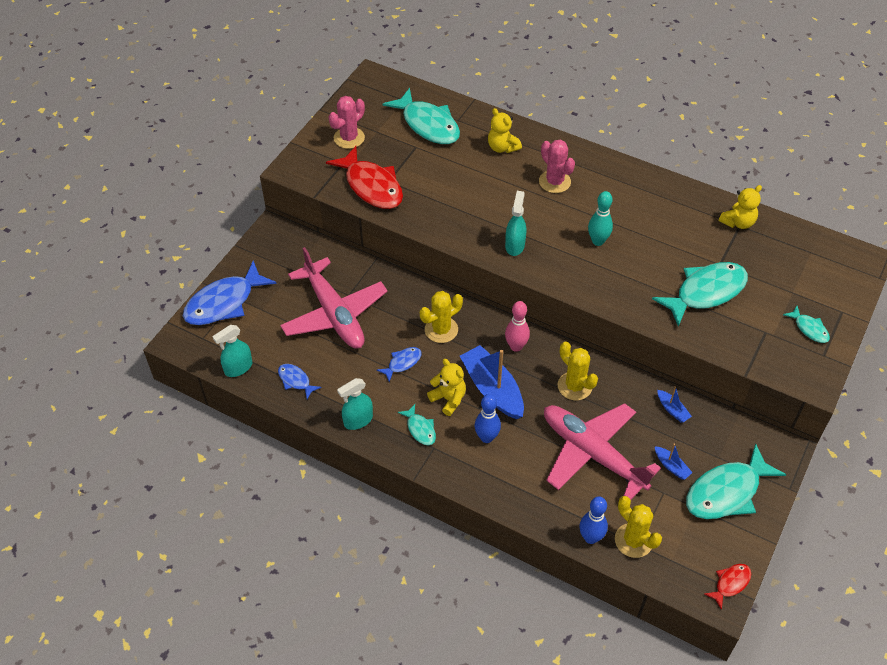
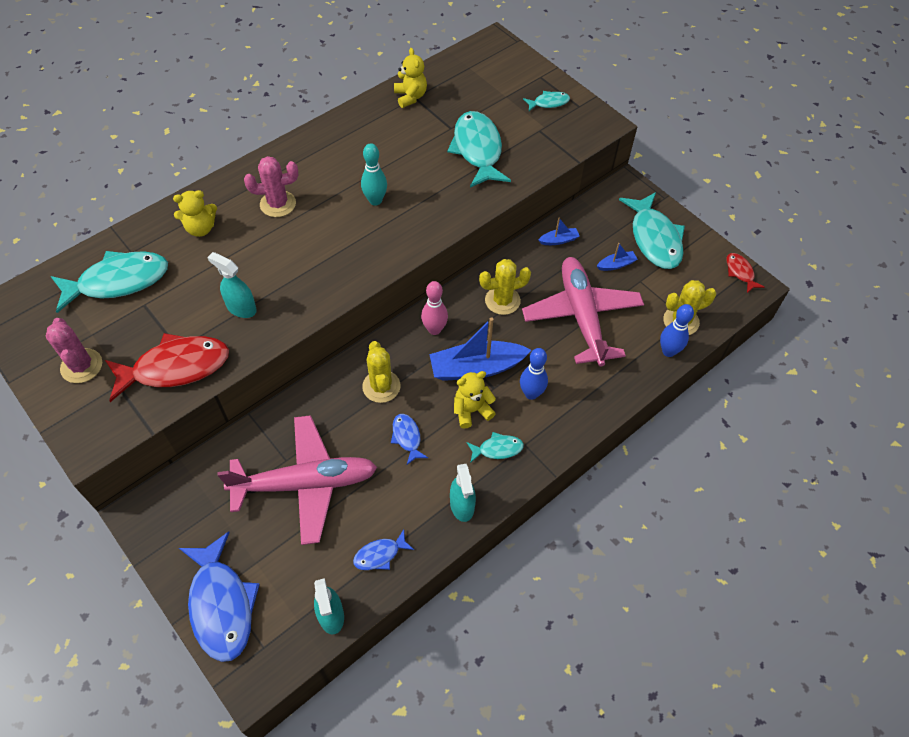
camera: 70 degrees left, 5 degrees up
(515, 245) = (343, 267): turquoise spray bottle -> turquoise spray bottle (241, 308)
(592, 453) = (581, 316): pink plane -> pink plane turned 105 degrees clockwise

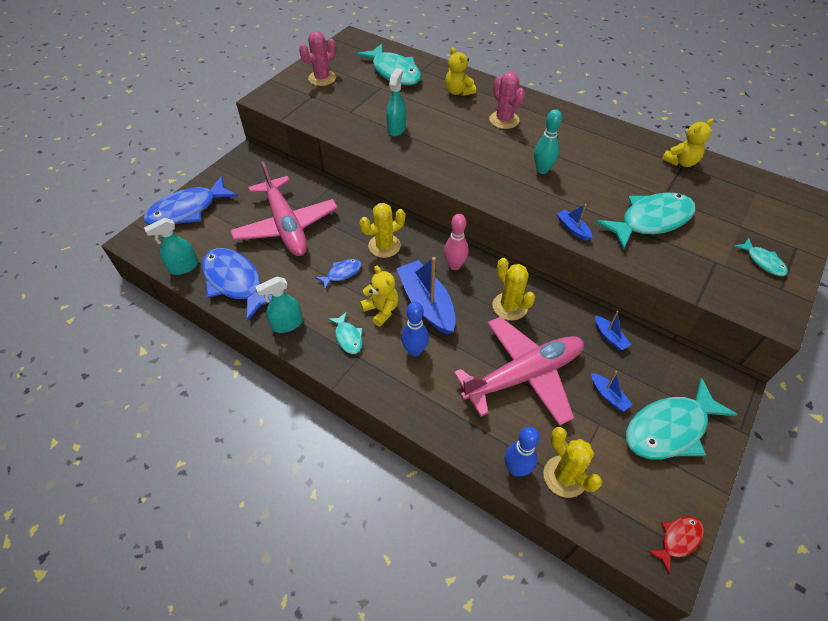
camera: 75 degrees right, 5 degrees down
(175, 368) = (334, 114): red fish -> none
(380, 554) = (235, 282): blue fish -> blue fish, size x2.07
(467, 207) = (573, 229): none -> blue boat

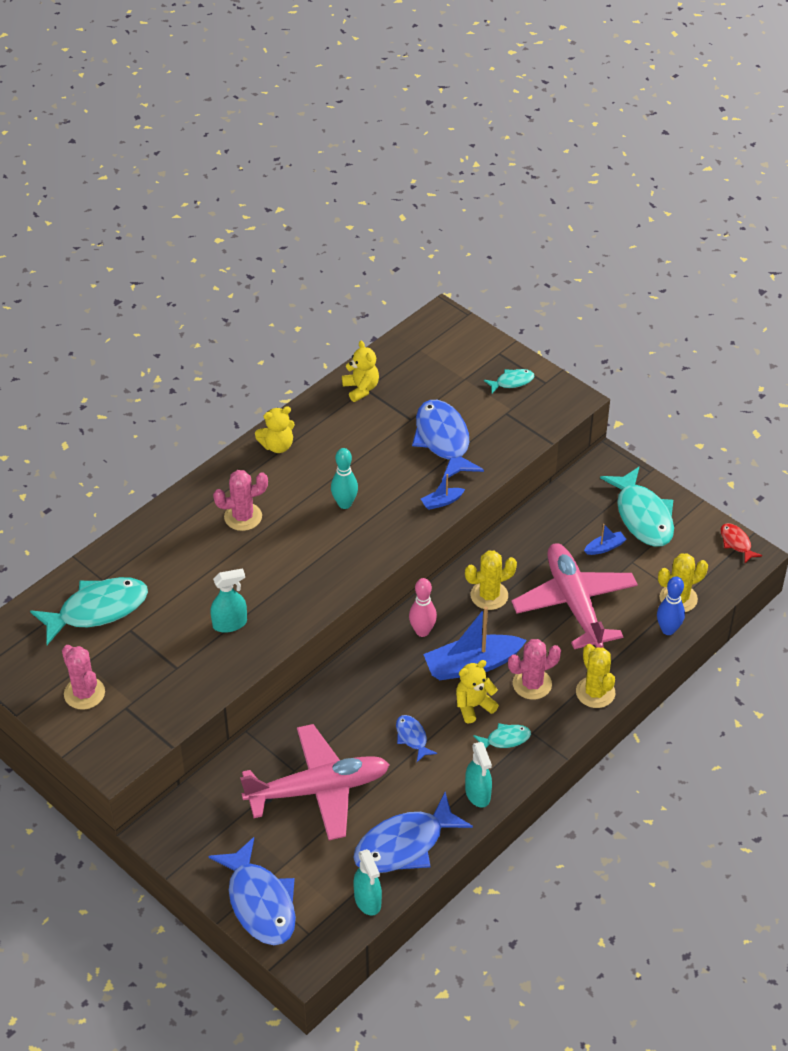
camera: 80 degrees left, 5 degrees down
(384, 246) = (377, 692): yellow cactus -> yellow cactus (595, 692)
(396, 129) = (230, 624): turquoise spray bottle -> turquoise spray bottle turned 135 degrees clockwise
(414, 351) = (532, 684): blue bowling pin -> pink cactus
(458, 92) = (168, 549): yellow teddy bear -> yellow teddy bear (277, 446)
(609, 337) = (540, 527): blue boat -> none
(650, 221) = (443, 440): turquoise fish -> blue fish

